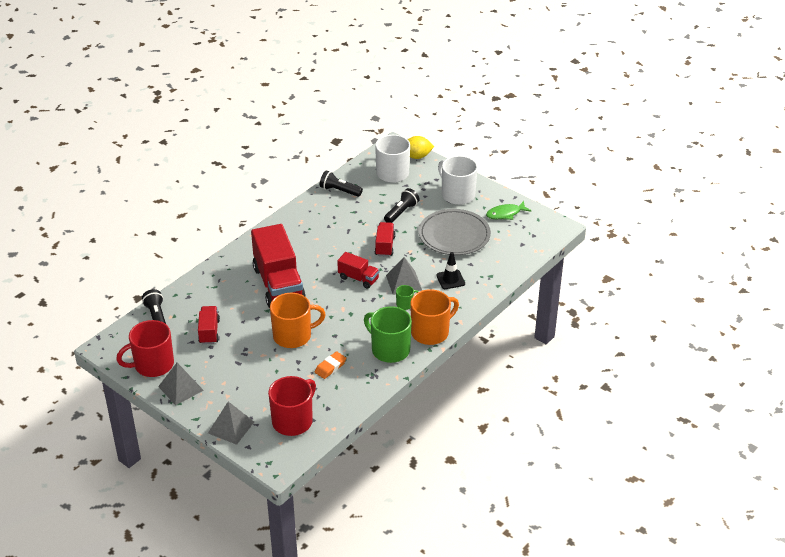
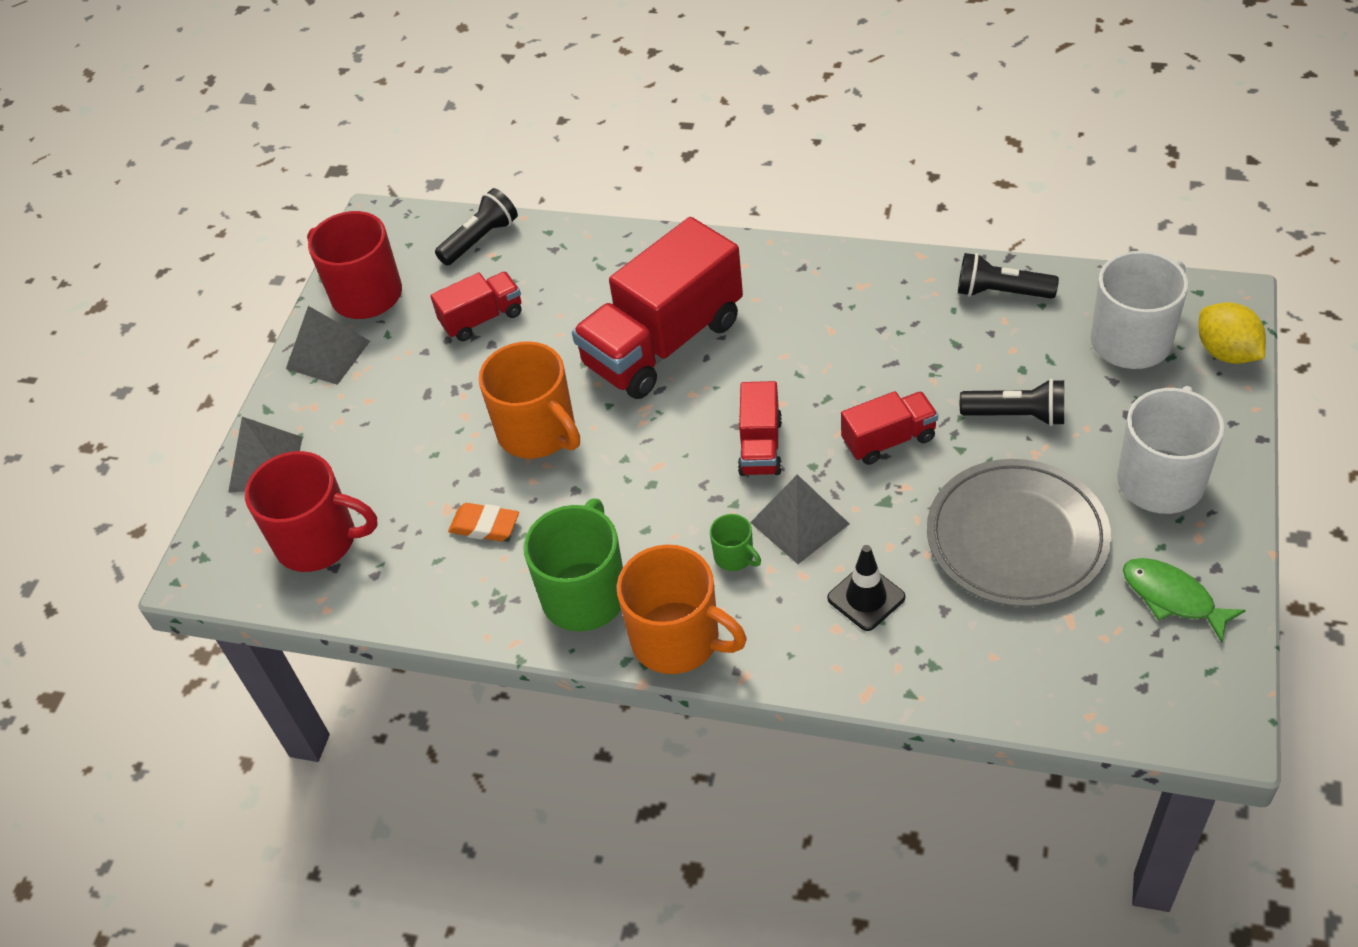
camera: 70 degrees right, 10 degrees up
(339, 191) = (1001, 292): black flashlight -> black flashlight turned 75 degrees counterclockwise

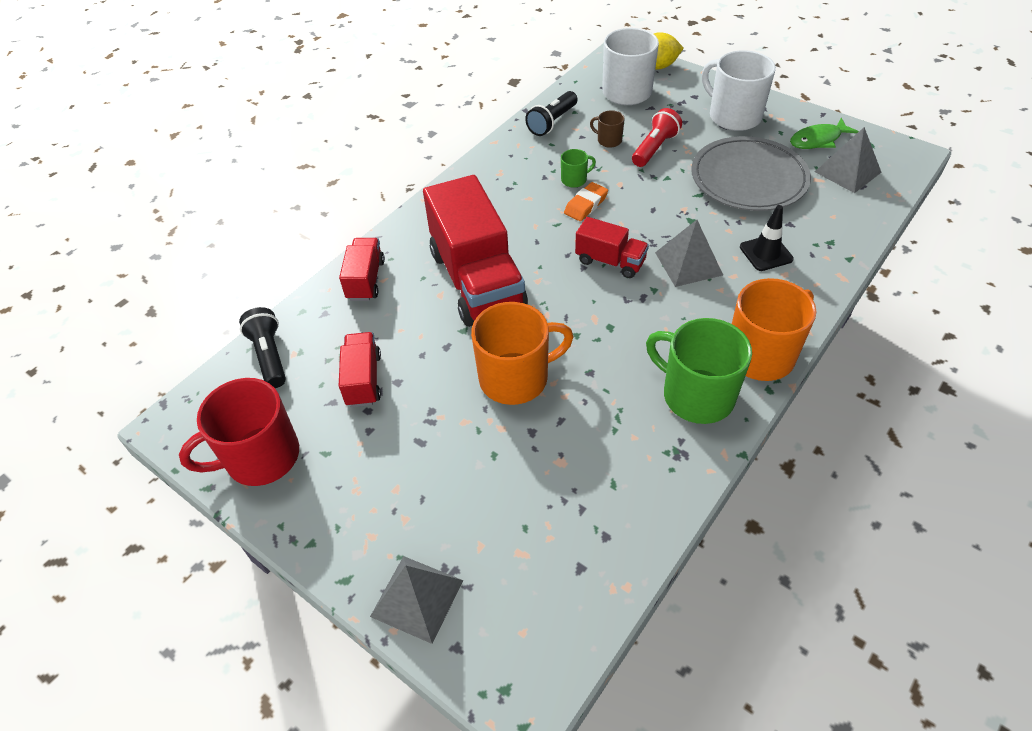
camera: 70 degrees left, 0 degrees up
(319, 540) = (542, 573): red mug -> none
(328, 355) = (313, 507): grey pyramid -> grey pyramid (847, 172)
(485, 526) = (594, 440): orange eraser -> orange eraser (586, 205)
(734, 556) = (701, 303): green mug -> green mug (574, 180)
(888, 440) = (641, 203): red truck -> red truck (365, 280)
(1001, 362) = (608, 140): none -> brown mug
(1016, 415) = (654, 148): black flashlight -> red flashlight

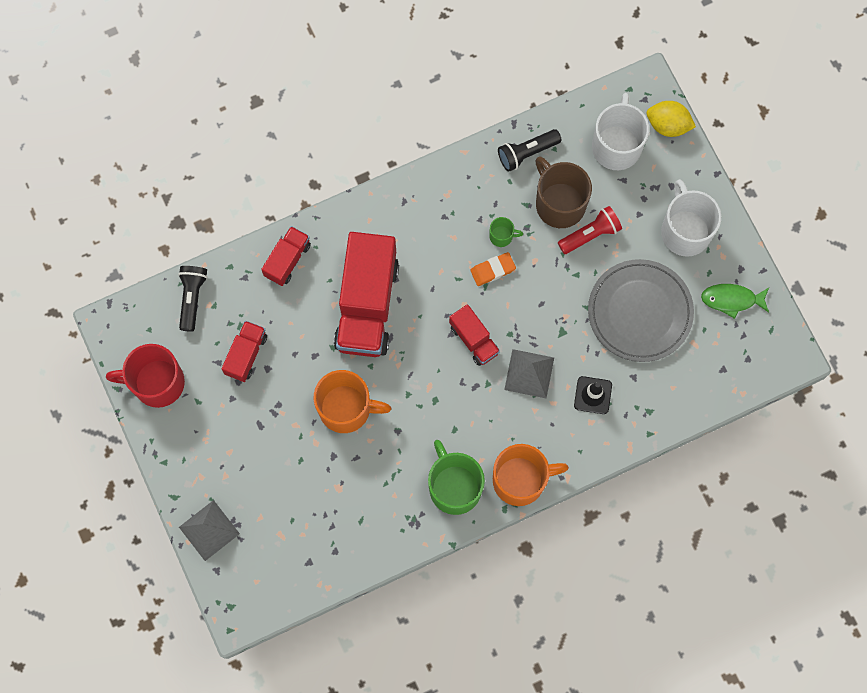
camera: 25 degrees right, 25 degrees up
(608, 140) = (559, 203): brown mug -> brown mug, size x2.16
(847, 172) = (724, 348): grey pyramid -> none

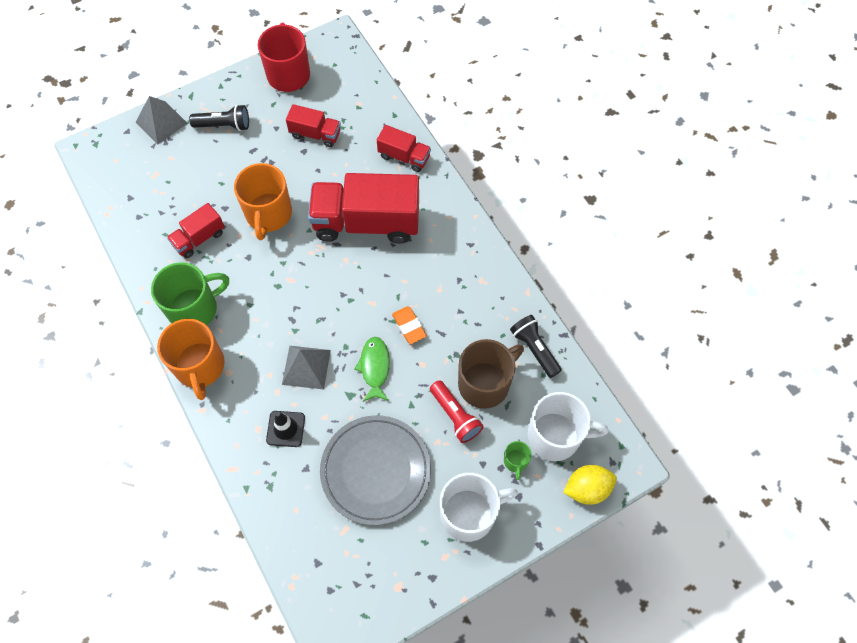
camera: 85 degrees right, 10 degrees down
(192, 298) = (363, 91): black flashlight -> black flashlight (224, 125)
(474, 339) = (338, 315): red truck -> red truck (199, 238)
(502, 236) = (444, 332): green mug -> green mug (515, 461)
(668, 125) = (587, 488): yellow lemon -> yellow lemon turned 60 degrees clockwise
(731, 299) = (396, 569): green fish -> green fish (375, 367)

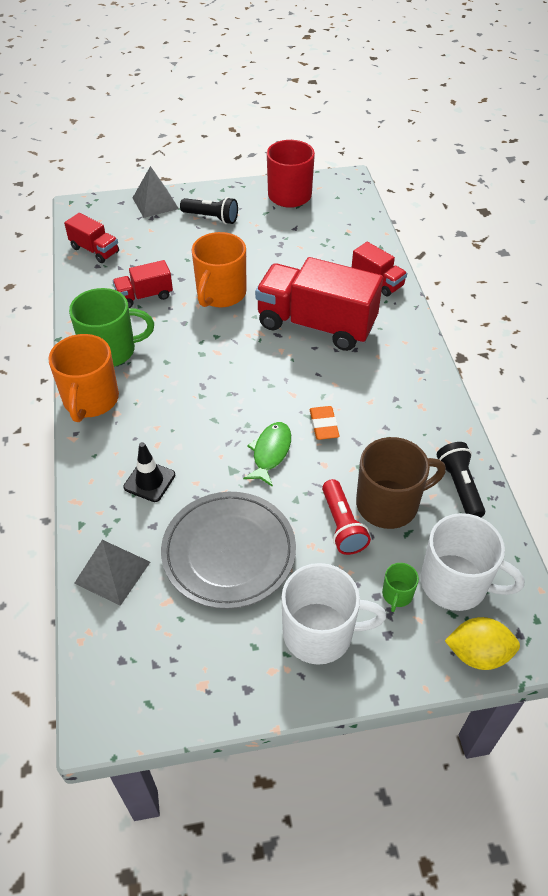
camera: 20 degrees right, 15 degrees down
(306, 367) = (197, 431): grey pyramid -> grey pyramid (112, 572)
(315, 134) = (295, 244): red truck -> red truck (95, 250)

